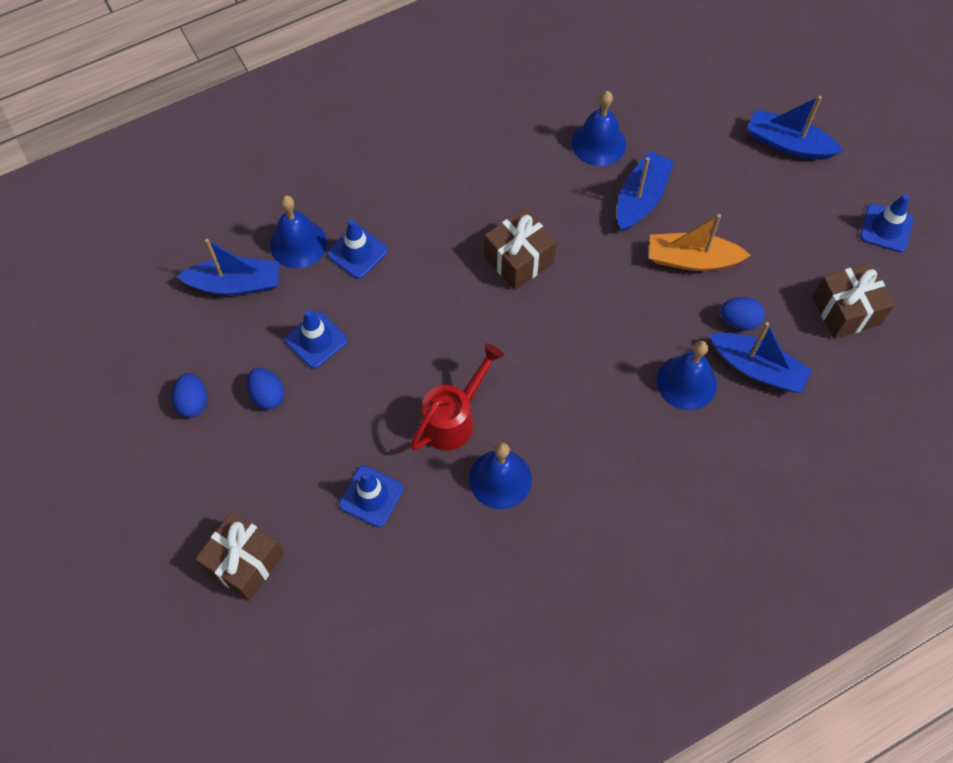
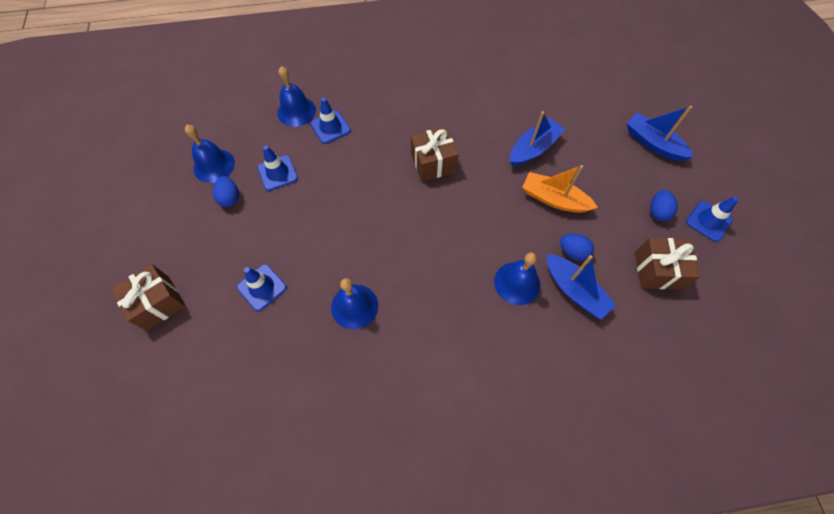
camera: 20 degrees right, 0 degrees up
(193, 402) = (182, 187): blue egg -> blue egg (657, 211)
(235, 284) = (246, 123): blue boat -> none
(454, 418) = (342, 253): red watering can -> none
(598, 143) = (518, 106): blue bell -> blue bell (214, 165)

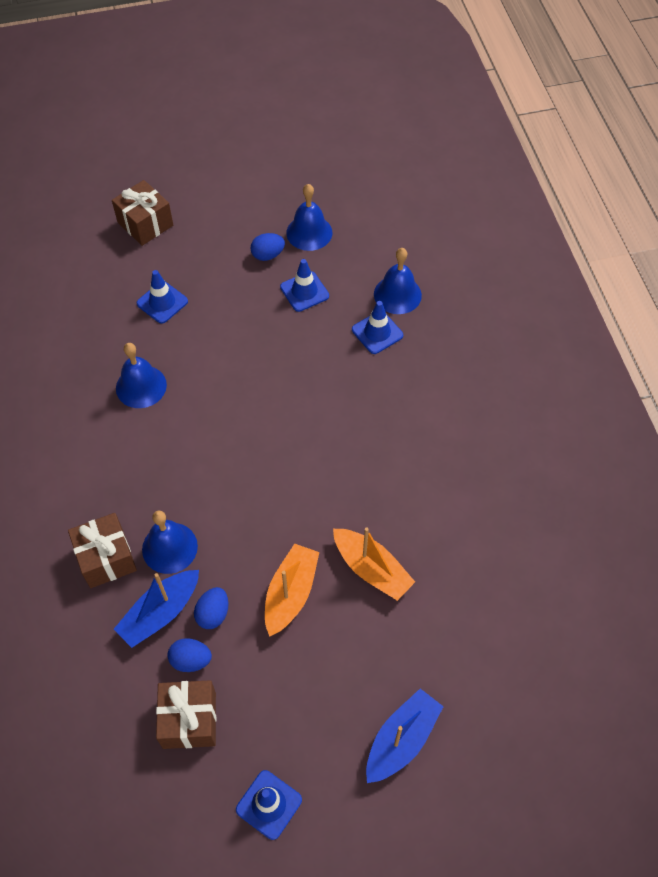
camera: 85 degrees right, 5 degrees down
(433, 163) = (334, 448): brown gift -> brown gift (106, 558)
(533, 149) = (371, 569): blue boat -> orange boat
(657, 211) = (280, 731): blue egg -> blue egg (191, 660)

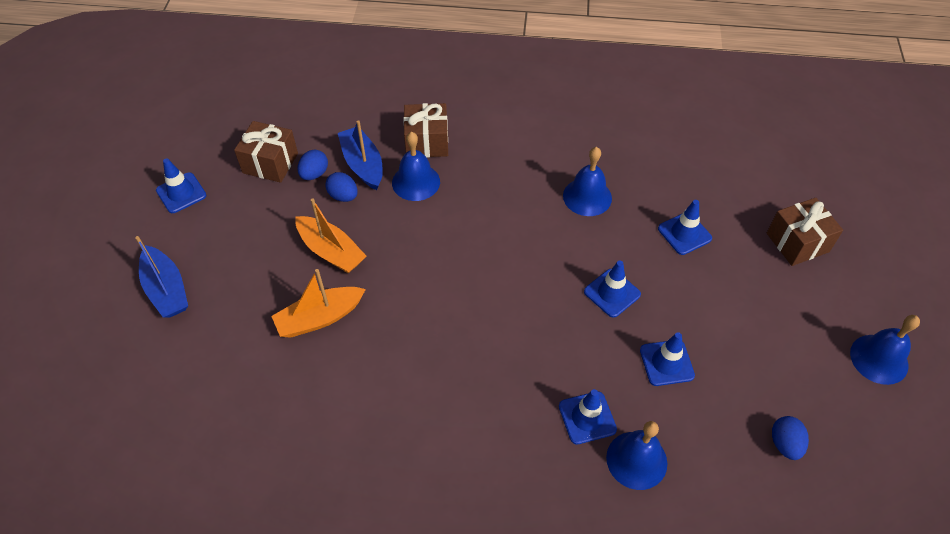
camera: 110 degrees right, 5 degrees down
(249, 342) = (612, 293): none -> blue traffic cone
(268, 255) = (729, 342): blue egg -> blue egg (785, 444)
(309, 232) = (756, 395): blue bell -> blue bell (879, 359)

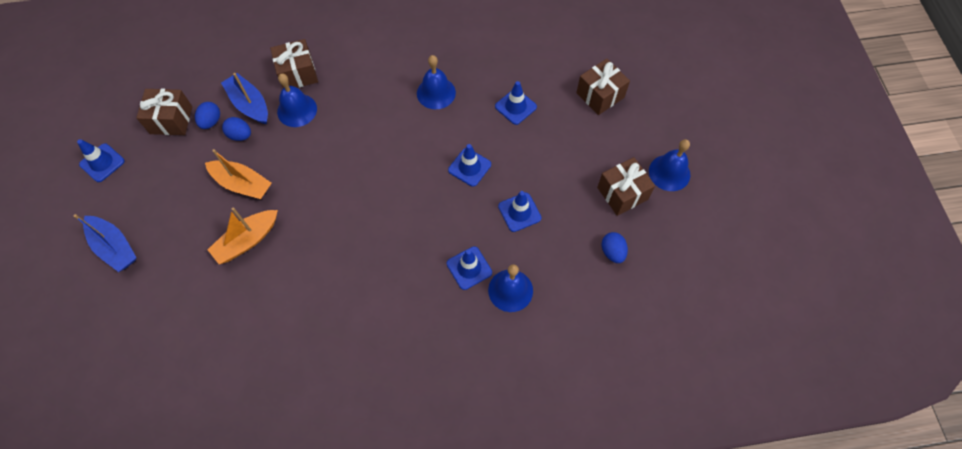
camera: 15 degrees left, 10 degrees up
(809, 371) = (622, 193): none -> brown gift

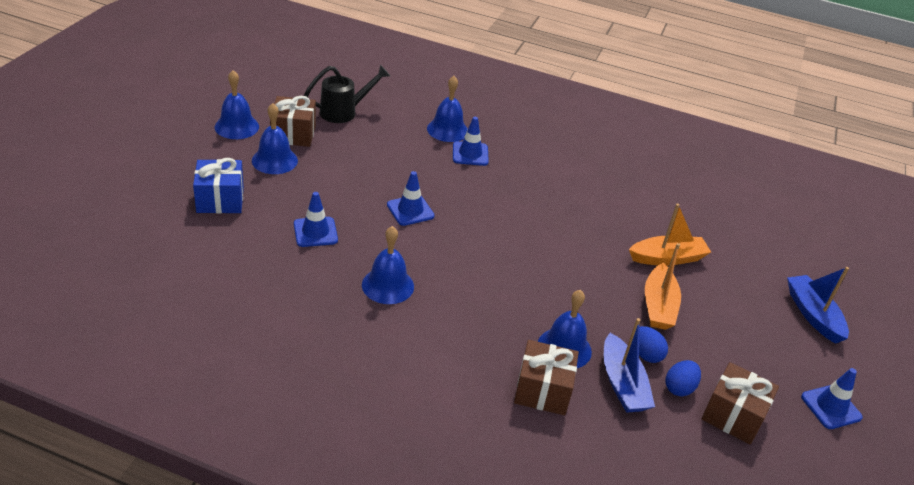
camera: 155 degrees left, 25 degrees down
(242, 184) = (658, 306): orange boat -> orange boat turned 135 degrees counterclockwise
(519, 212) = (394, 163): blue traffic cone -> none
(600, 95) = (220, 200): brown gift -> blue gift
(605, 155) = (274, 160): none -> blue bell
(612, 252) = (344, 112): blue egg -> black watering can

